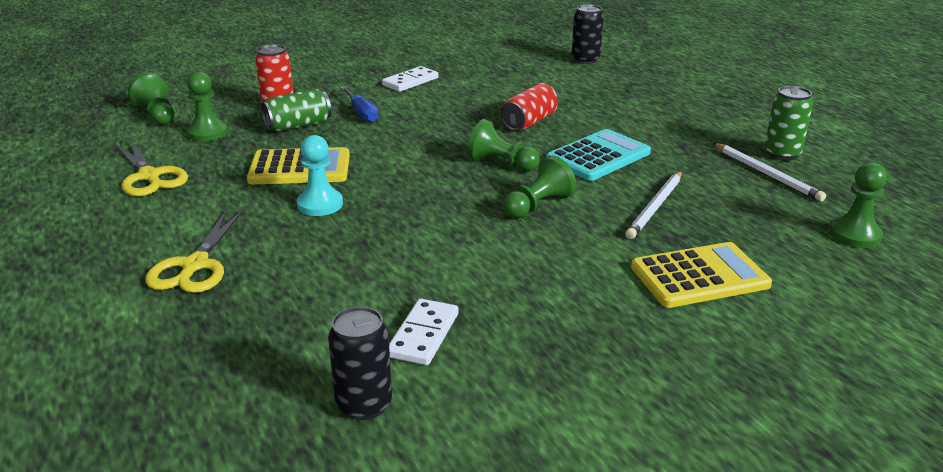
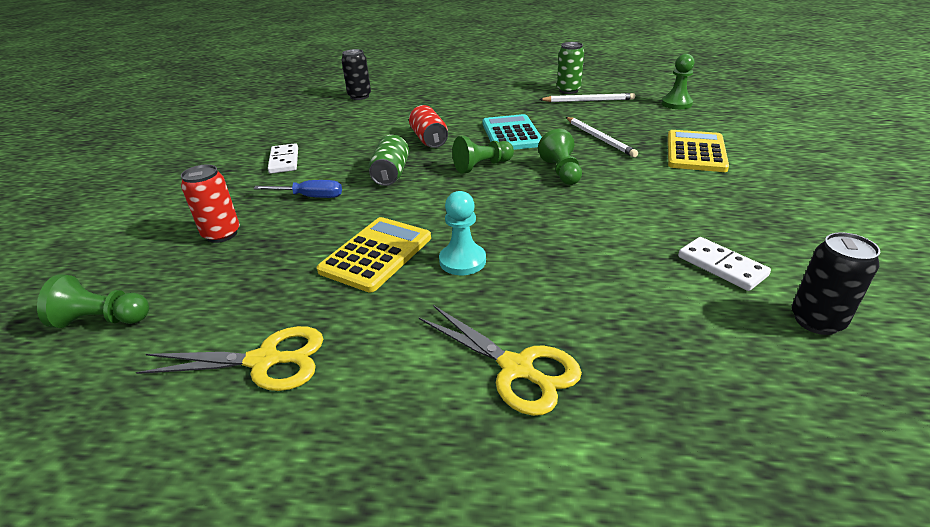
camera: 55 degrees left, 5 degrees up
(207, 133) = (214, 292): green pawn -> none
(298, 126) = (284, 234): green can -> green can (391, 174)

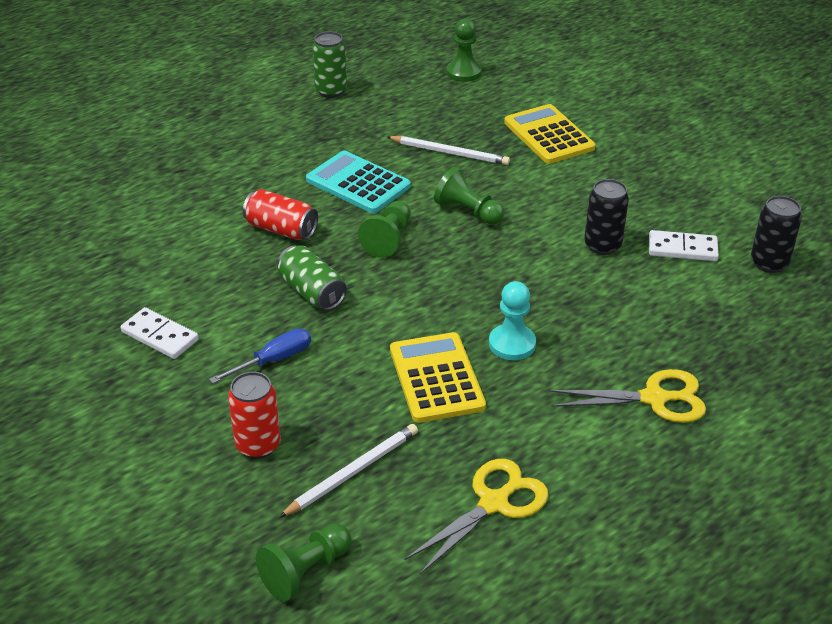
camera: 45 degrees left, 5 degrees up
(359, 96) = (80, 201): black can -> black can (602, 245)
(588, 100) = (372, 100): white pencil -> white pencil (352, 472)

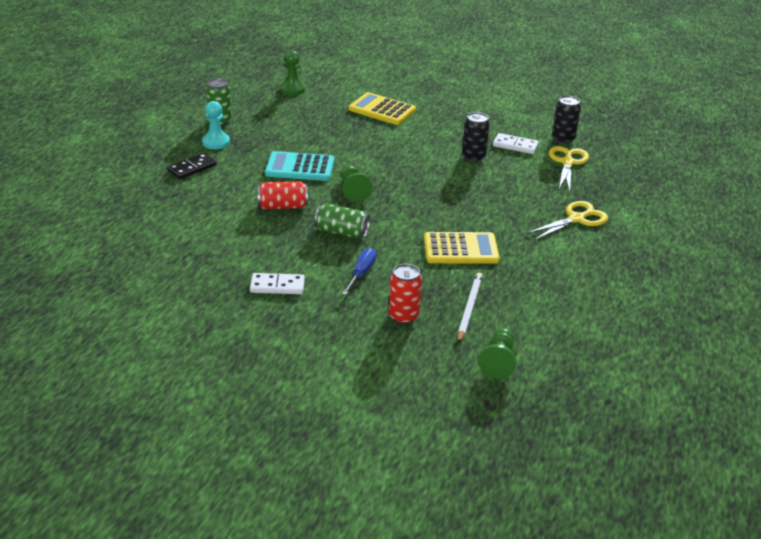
camera: 35 degrees left, 5 degrees down
(235, 142) = (192, 168): none -> black domino
(436, 378) = (461, 249): yellow calculator -> yellow calculator turned 135 degrees clockwise
(449, 153) = (335, 135): white pencil -> none
(468, 211) = (382, 162): green pawn -> none
(494, 503) = (554, 294): yellow scissors -> yellow scissors (567, 162)
(512, 344) = (481, 219): turquoise pawn -> turquoise pawn (216, 142)
(682, 249) = (515, 146): white domino -> white domino turned 45 degrees clockwise

